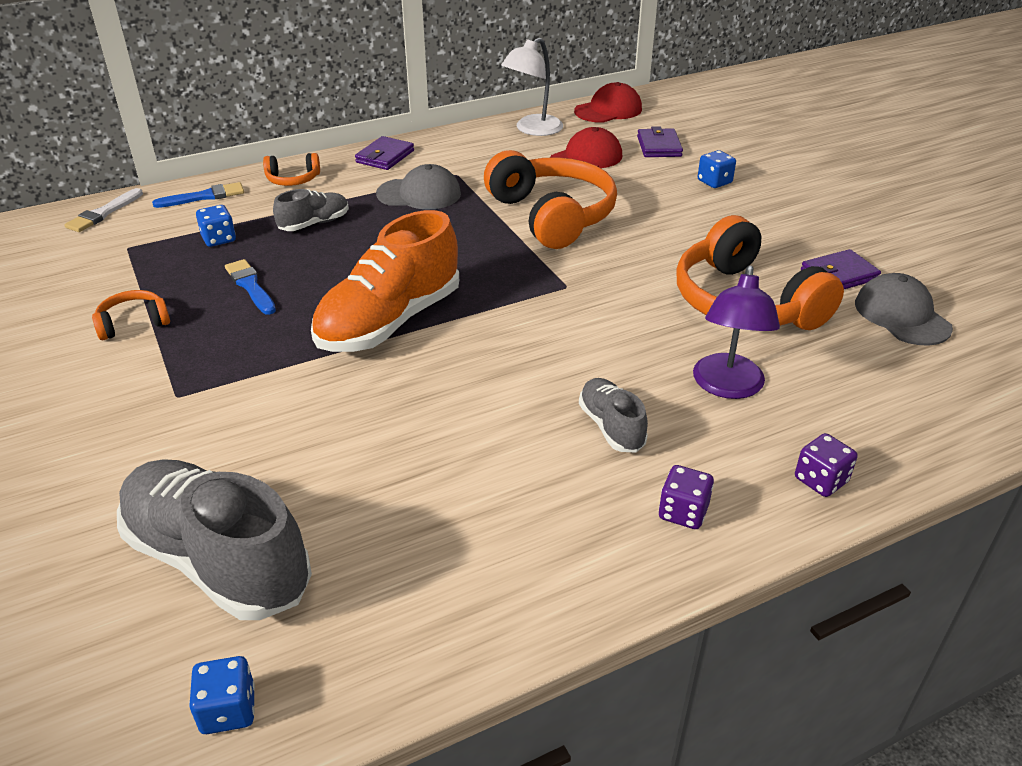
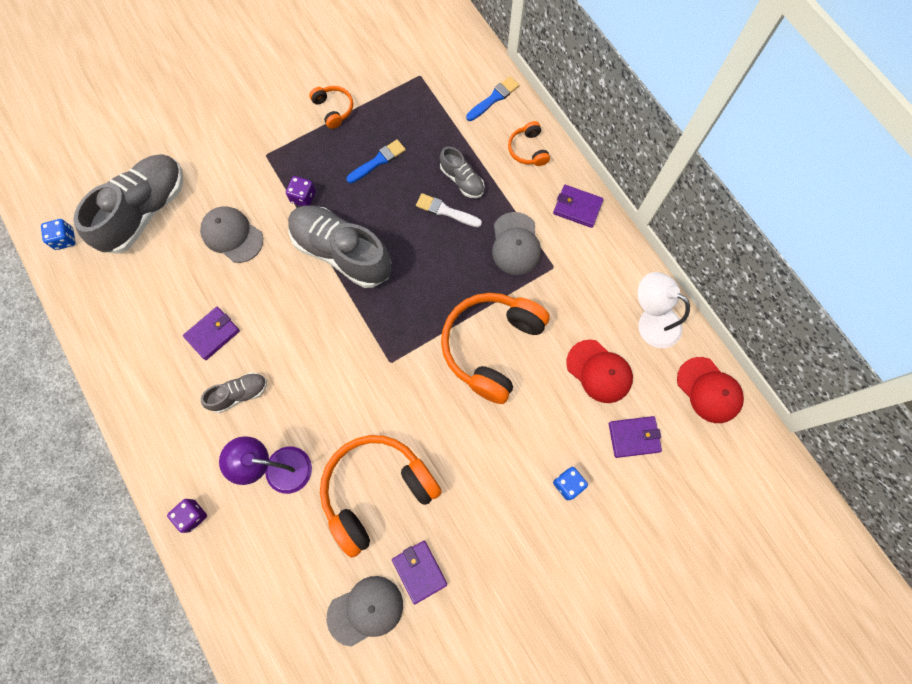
camera: 85 degrees right, 35 degrees up
(103, 213) = (463, 45): white brush -> white brush (445, 211)
(204, 197) = (494, 98): blue brush -> blue brush turned 105 degrees counterclockwise
(219, 239) = (435, 125): blue dice -> none
(318, 436) = (232, 235): none -> grey cap
(389, 321) = (342, 252): orange shoe -> grey shoe
(502, 459) = (212, 334): none -> purple wallet
(552, 216) = (491, 347): orange headphones -> orange headphones turned 150 degrees clockwise
(683, 512) = (169, 433): purple dice -> purple dice (303, 197)

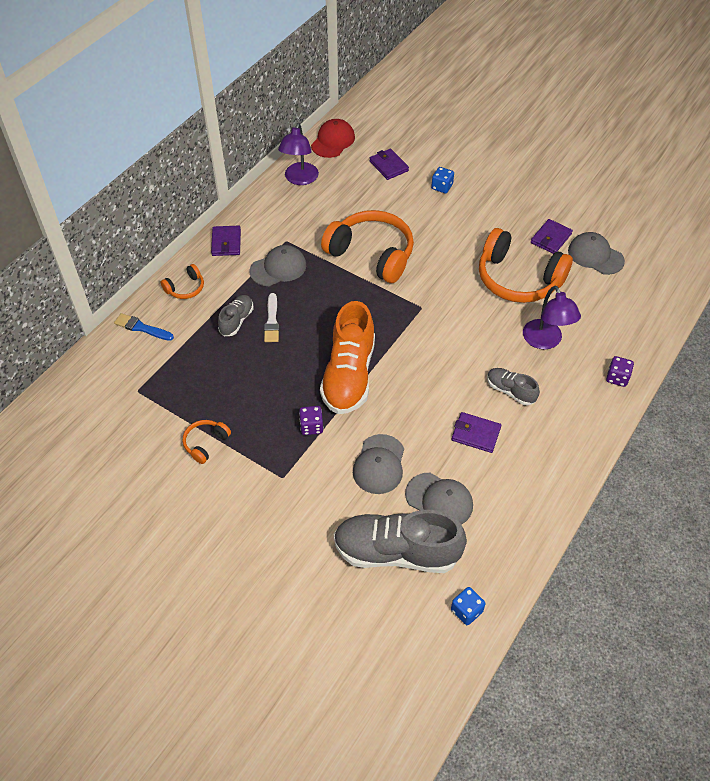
camera: 115 degrees left, 20 degrees down
(168, 267) = (439, 500): none -> grey cap
(342, 252) = (349, 375): grey shoe -> orange shoe
(378, 161) = (246, 386): blue brush -> none
(491, 347) = (371, 254): orange headphones -> orange headphones turned 150 degrees counterclockwise
(599, 371) = (353, 194): red cap -> none
(651, 321) = (299, 179): white lamp -> purple lamp

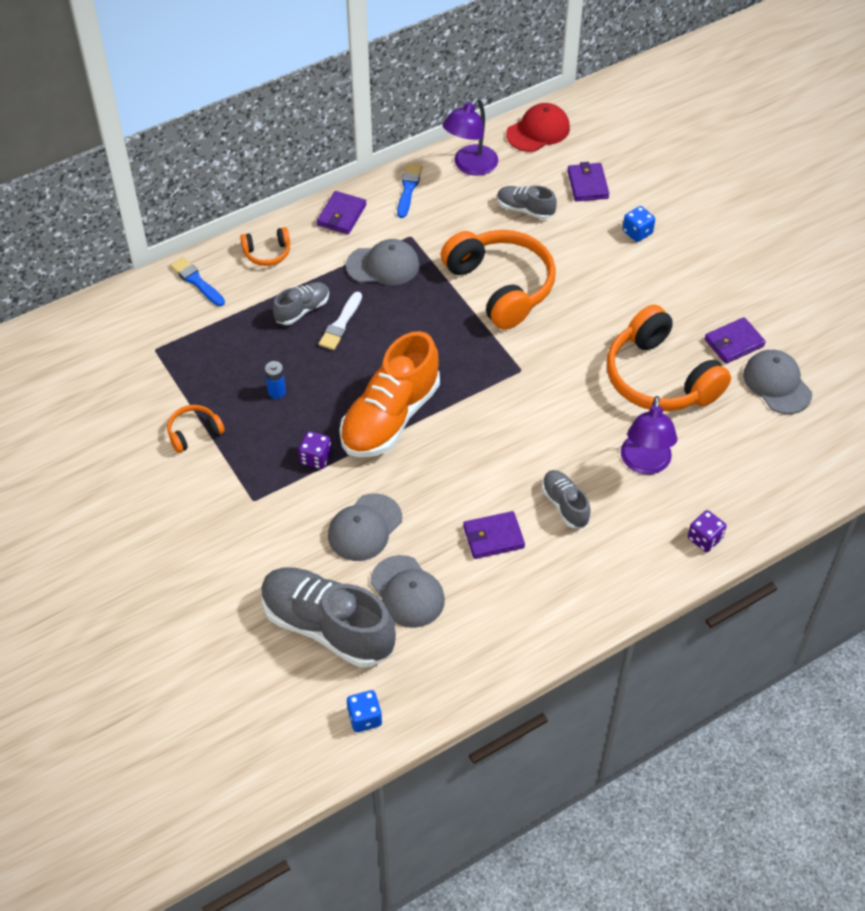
camera: 25 degrees right, 0 degrees up
(252, 388) = (276, 392): none -> blue battery
(264, 208) = (408, 188): none -> blue brush
(356, 196) = (525, 209): none -> grey shoe
(476, 434) = (493, 537): purple wallet -> purple wallet turned 60 degrees counterclockwise

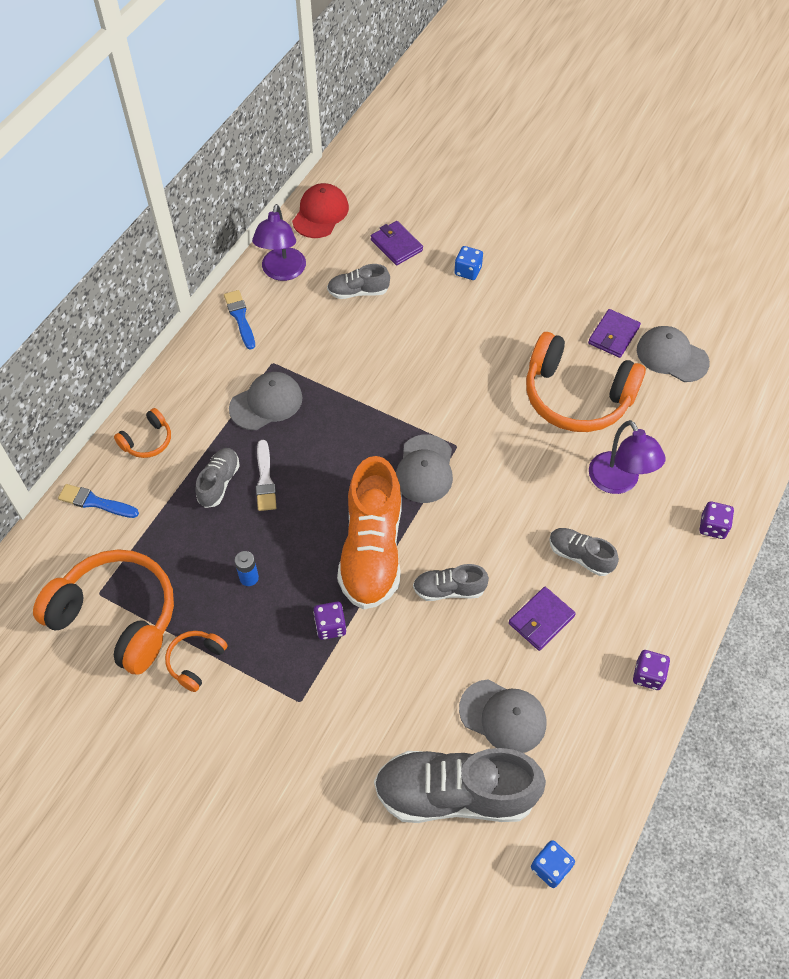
camera: 30 degrees left, 5 degrees up
(341, 215) = (194, 371): purple wallet -> none
(365, 527) = (422, 673): grey cap -> grey cap (424, 469)
(432, 477) = (449, 589): none -> grey shoe
(501, 286) = (386, 374): orange headphones -> orange headphones (117, 617)
(554, 623) = (648, 675): none -> purple dice

